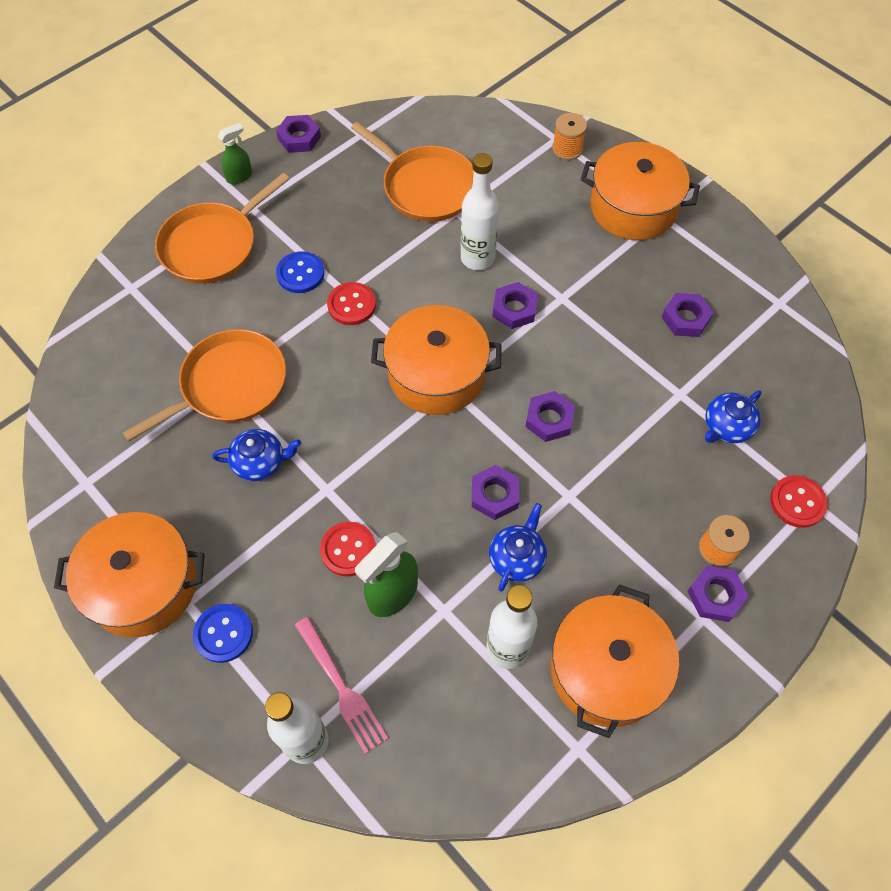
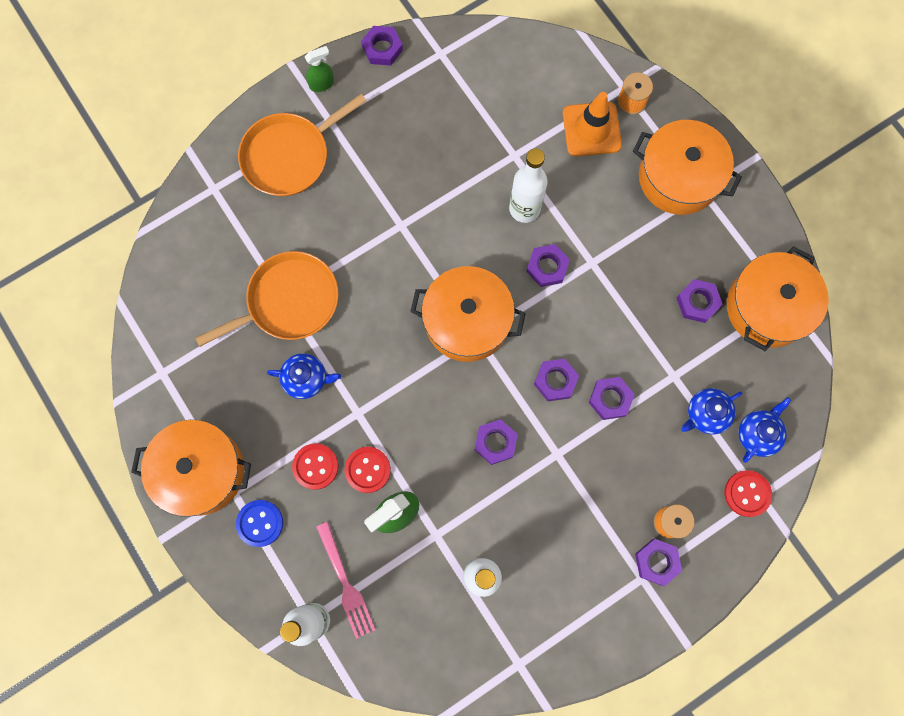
camera: 10 degrees right, 15 degrees up
(300, 274) = (364, 199): blue button -> none
(351, 305) = (404, 239): red button -> red button (315, 466)
(425, 187) = (491, 123): orange pan -> none
(517, 558) = (503, 501): blue teapot -> blue teapot (758, 434)
(532, 178) = (591, 129): none -> orange traffic cone
(606, 669) = (555, 606): orange pot -> orange pot (767, 307)
(615, 428) = (610, 399): none -> purple nut

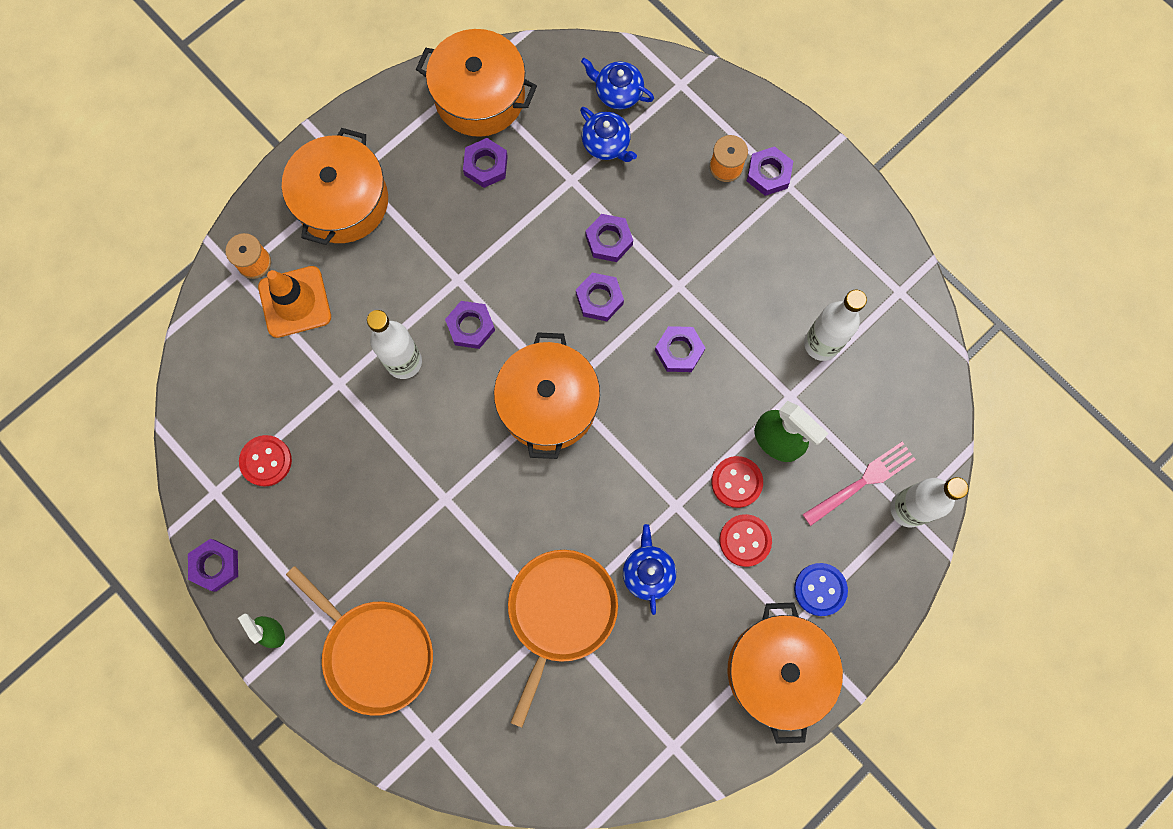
camera: 100 degrees left, 0 degrees up
(288, 301) = (560, 613): orange pan -> orange pan turned 60 degrees clockwise
(747, 493) = (681, 97): red button -> red button (266, 461)

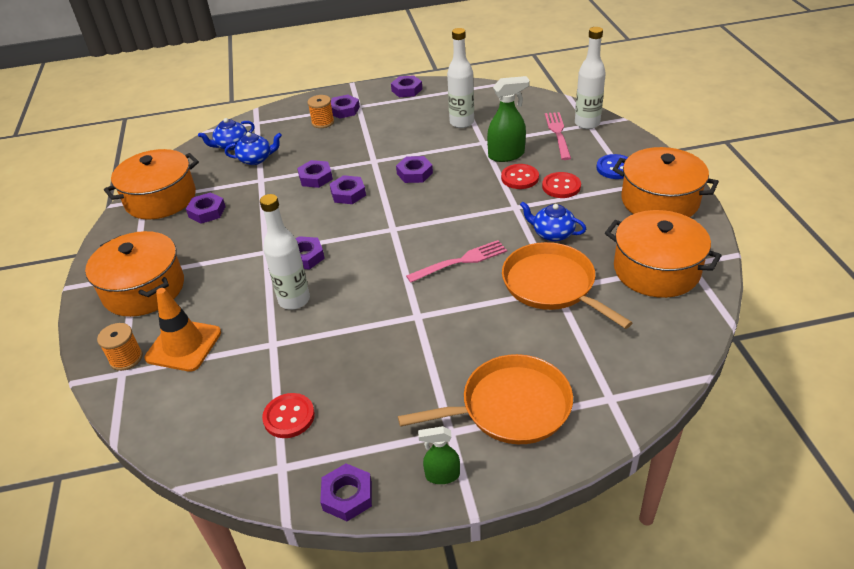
camera: 55 degrees left, 35 degrees down
(548, 403) = (395, 239): orange pot -> orange pot (656, 270)
(548, 496) = (460, 261): none -> pink fork
(863, 223) = (407, 90): none -> purple nut

